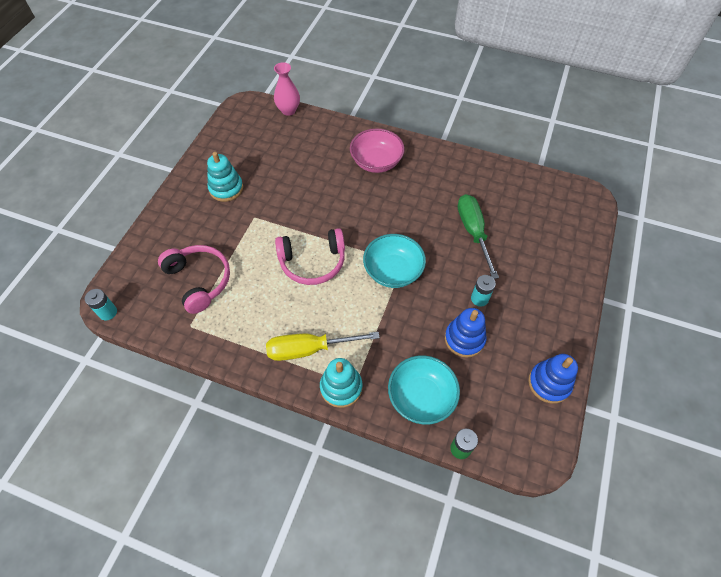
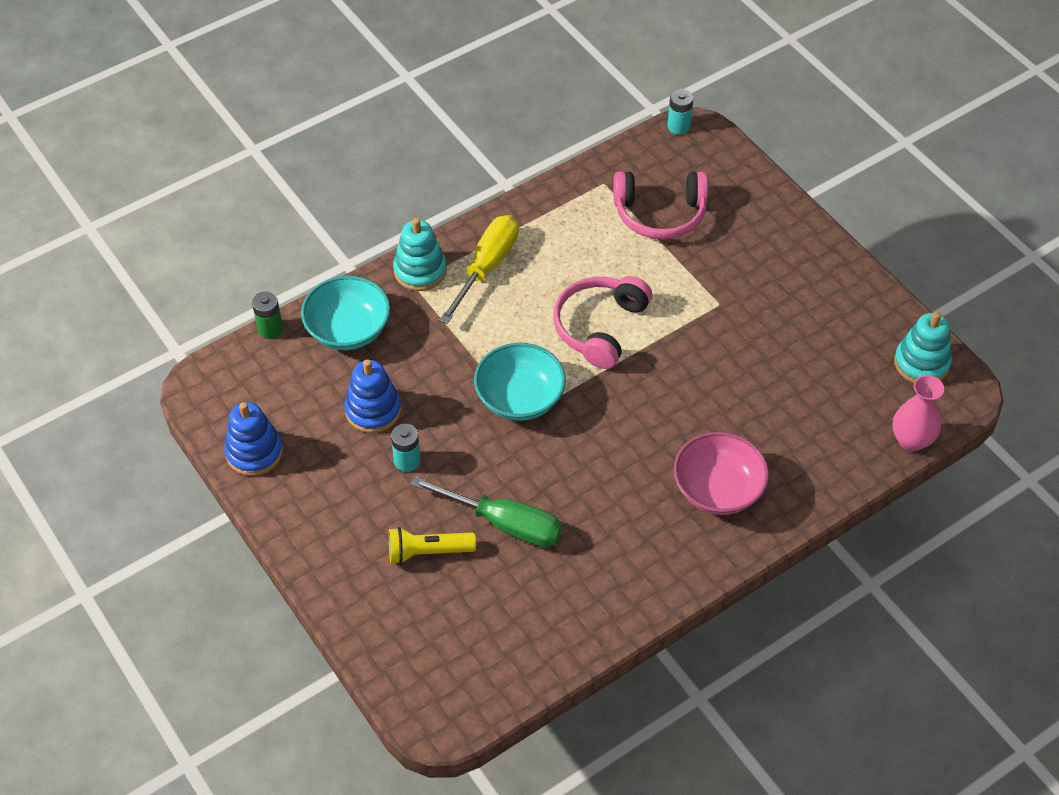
camera: 125 degrees right, 5 degrees down
(226, 188) = (793, 297): turquoise stacking toy -> turquoise stacking toy (921, 363)
(520, 254) = (428, 552): none -> yellow flashlight

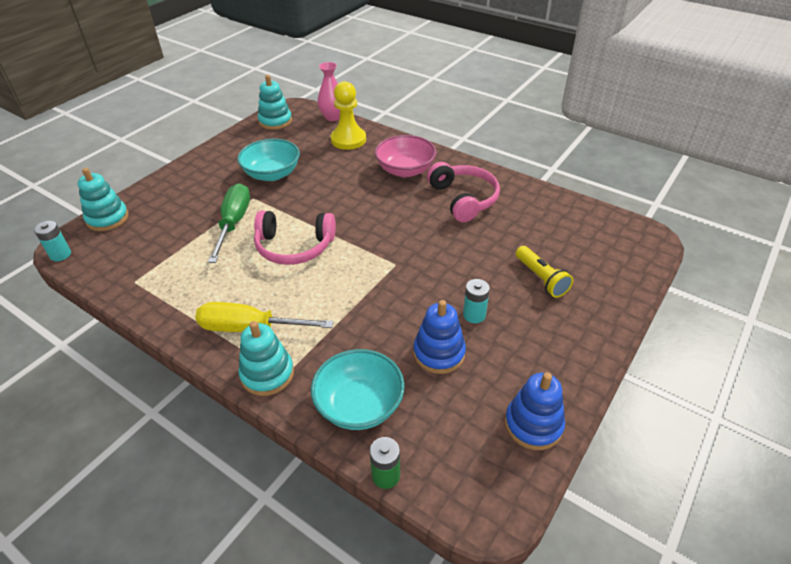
camera: 110 degrees left, 10 degrees down
(504, 523) = (491, 248): green screwdriver -> green screwdriver (234, 223)
(520, 398) = (381, 270): turquoise bowl -> turquoise bowl (272, 174)
(660, 214) = (167, 243): pink headphones -> pink headphones (464, 199)
(732, 165) = (107, 218): none -> turquoise stacking toy
(831, 443) = (348, 140): none -> yellow pawn

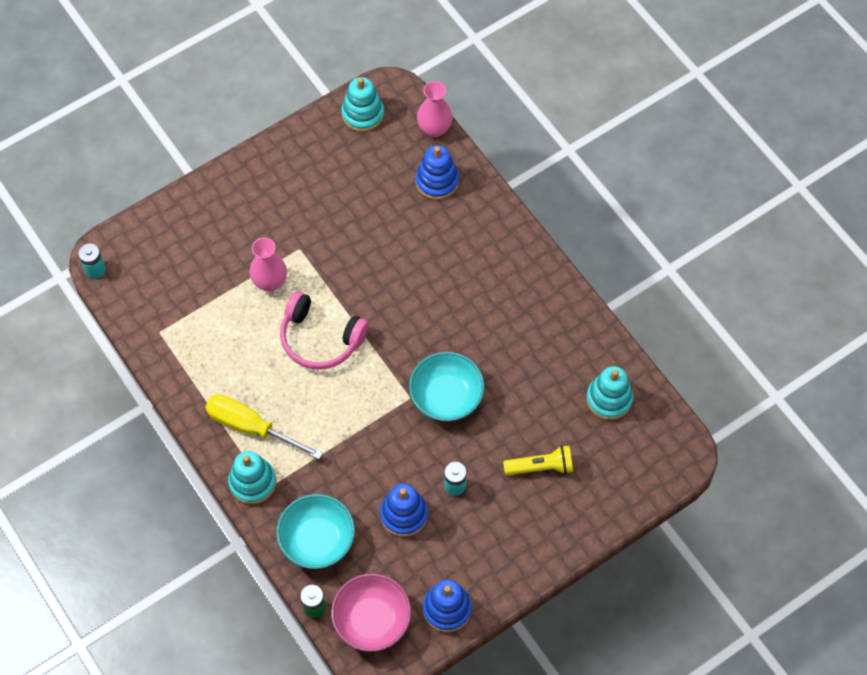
camera: 20 degrees right, 20 degrees up
(107, 218) = (145, 230): turquoise stacking toy -> turquoise stacking toy (609, 399)
(234, 223) = (270, 282): green screwdriver -> pink vase
(272, 174) = (330, 215): turquoise bowl -> turquoise bowl (446, 396)
(348, 140) = (437, 181): yellow pawn -> blue stacking toy
(405, 170) = (480, 260): pink bowl -> pink bowl (372, 620)
(464, 199) = (522, 330): pink headphones -> none
(541, 278) = (541, 466): yellow flashlight -> yellow flashlight turned 90 degrees counterclockwise

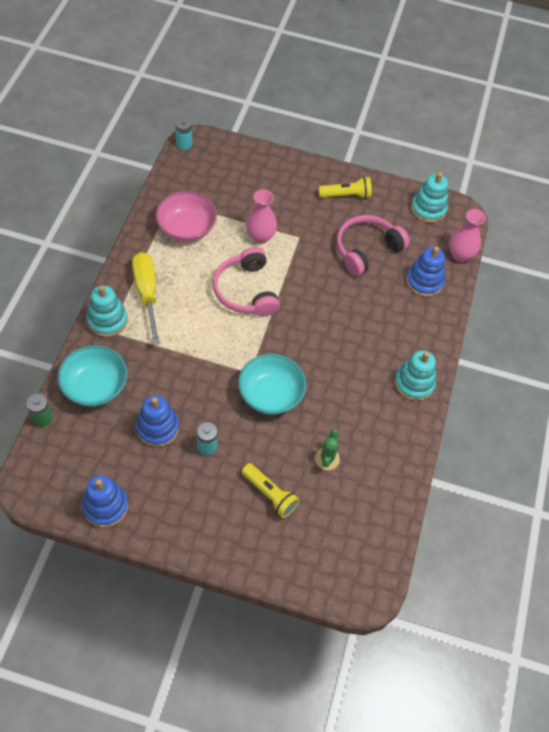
camera: 45 degrees right, 5 degrees down
(286, 171) = (346, 195): none -> yellow flashlight
(362, 202) = (366, 250): none -> pink headphones
(372, 620) = (59, 462): pink bowl -> pink bowl (186, 228)
(544, 397) = (327, 459): none -> green cactus
(609, 399) = (365, 505): turquoise stacking toy -> turquoise stacking toy (414, 383)

